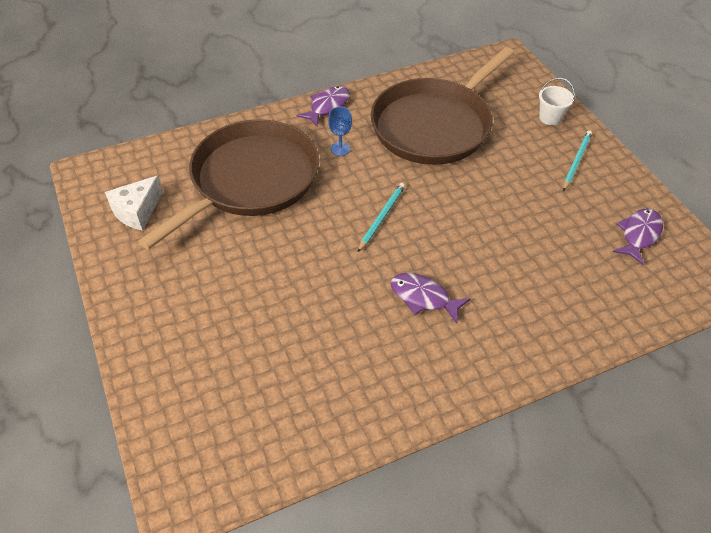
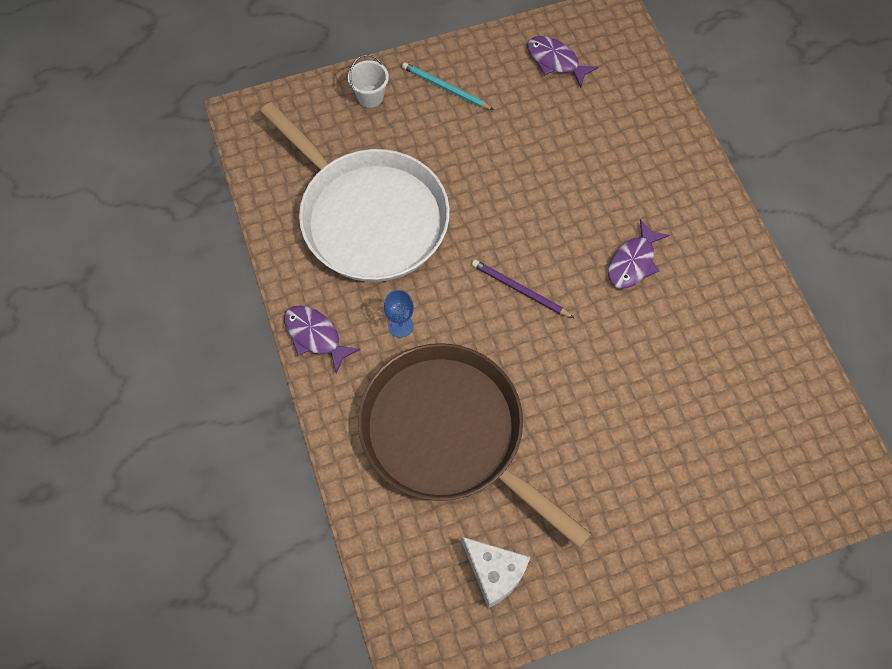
camera: 85 degrees left, 15 degrees up
(382, 217) = (520, 290): turquoise pencil -> purple pencil
(435, 125) = (369, 216): brown pan -> white pan

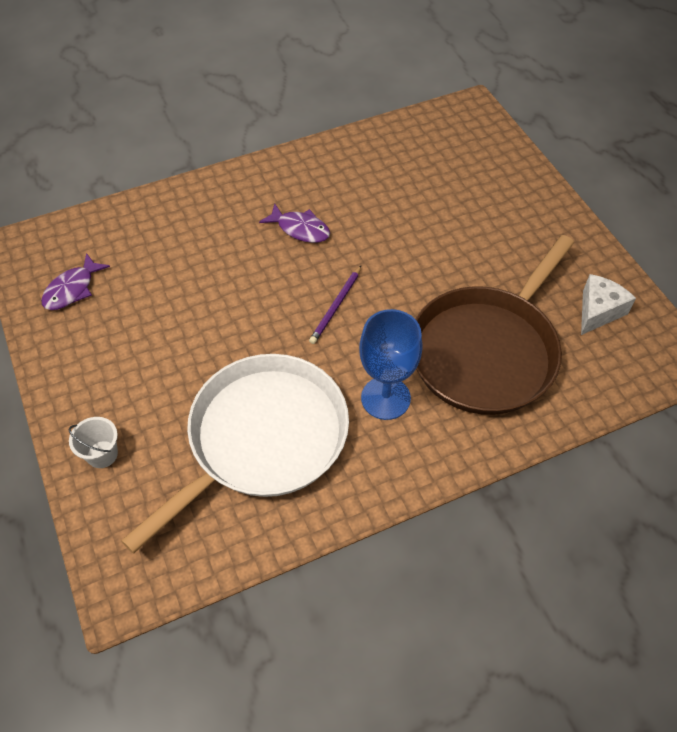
camera: 95 degrees left, 10 degrees down
(315, 336) = (408, 473): purple fish -> none
(400, 326) = (385, 398): blue goblet -> blue goblet, size x2.00
(445, 88) = (97, 382): turquoise pencil -> none

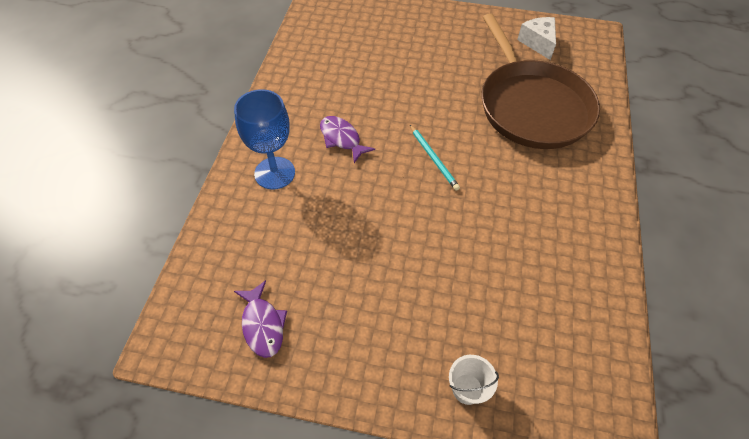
camera: 55 degrees left, 0 degrees up
(262, 439) = (524, 266): white pan -> none
(300, 229) = (342, 139): purple fish -> purple fish turned 105 degrees counterclockwise
(336, 306) = (433, 158): purple pencil -> turquoise pencil
(385, 398) = (535, 176): blue goblet -> blue goblet (274, 173)

